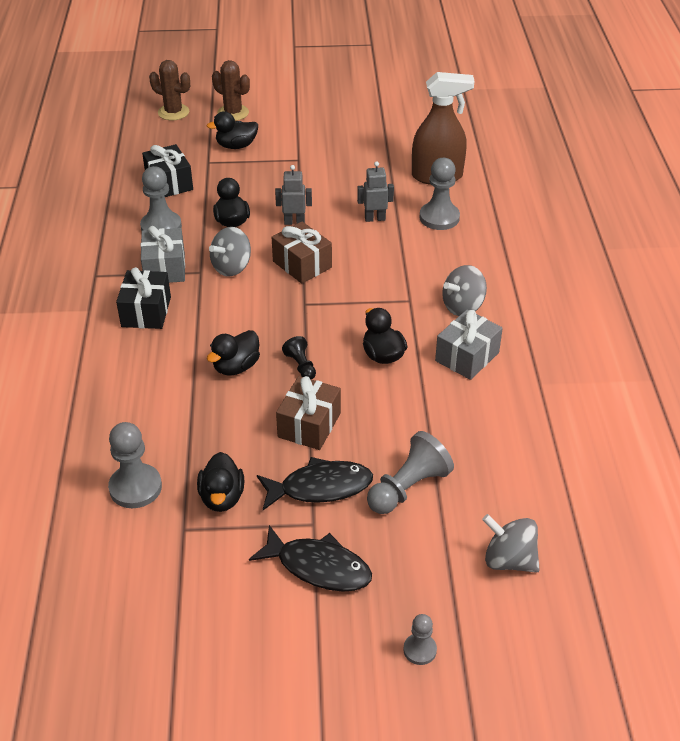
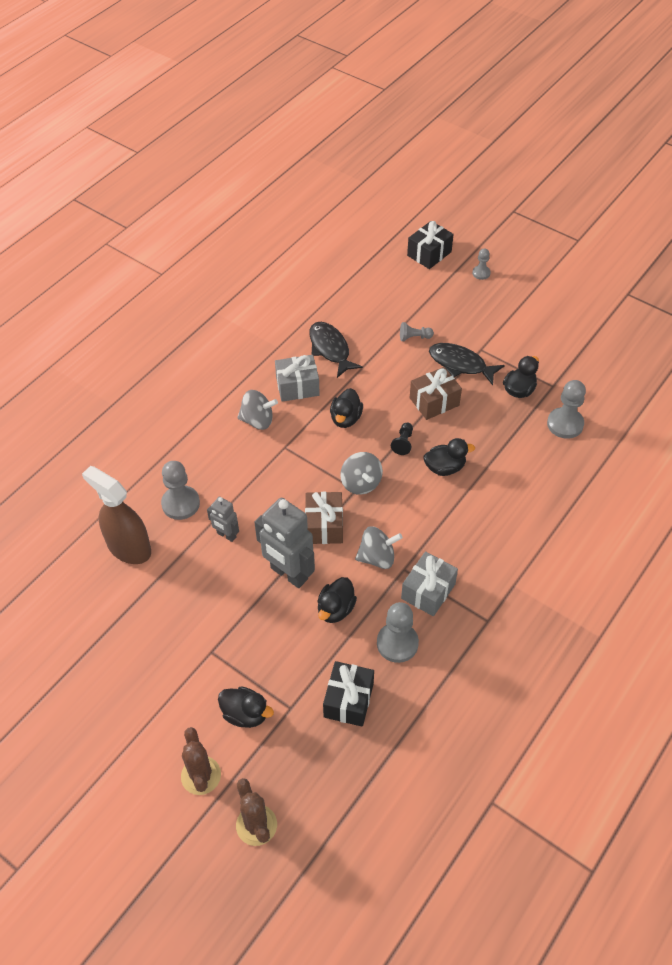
camera: 140 degrees left, 10 degrees up
(146, 312) = (472, 554): black gift -> black gift (429, 254)
(294, 222) = (288, 574): grey robot -> grey robot, size x1.91
(318, 567) = (496, 329): black fish -> black fish (330, 349)
(408, 488) = (414, 337): grey pawn -> grey pawn, size x0.56
(509, 560) = (402, 281): grey spinning top -> grey spinning top (361, 483)

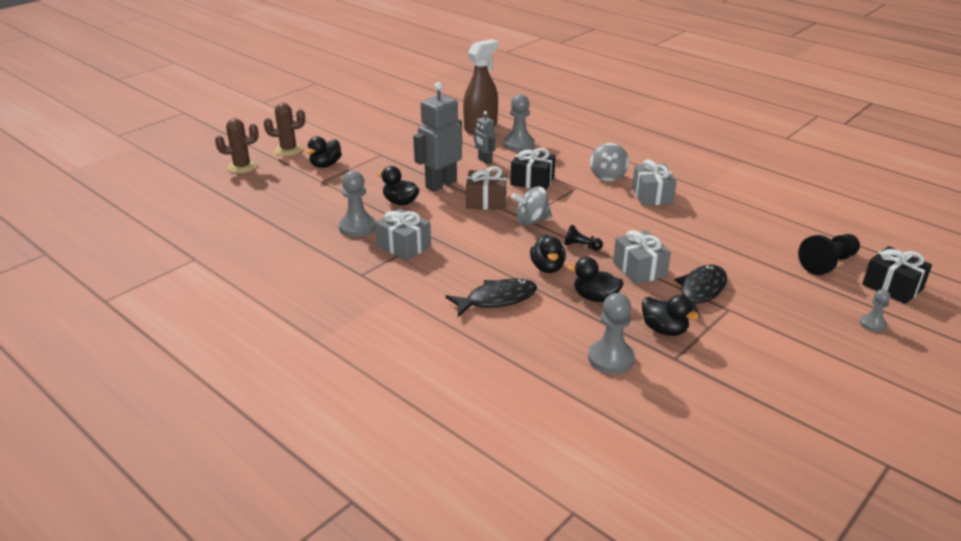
camera: 95 degrees right, 20 degrees down
(226, 535) = (484, 161): grey robot -> grey robot turned 75 degrees counterclockwise
(330, 349) = (707, 214): black fish -> black fish (497, 299)
(346, 418) = (612, 217): black duck -> black duck (595, 297)
(348, 700) = (316, 203): black gift -> black gift (532, 181)
(377, 557) = (447, 224): grey spinning top -> none
(402, 283) = (828, 263): none -> black pawn
(414, 337) = (737, 264): grey pawn -> none
(434, 402) = (639, 269): brown gift -> grey gift

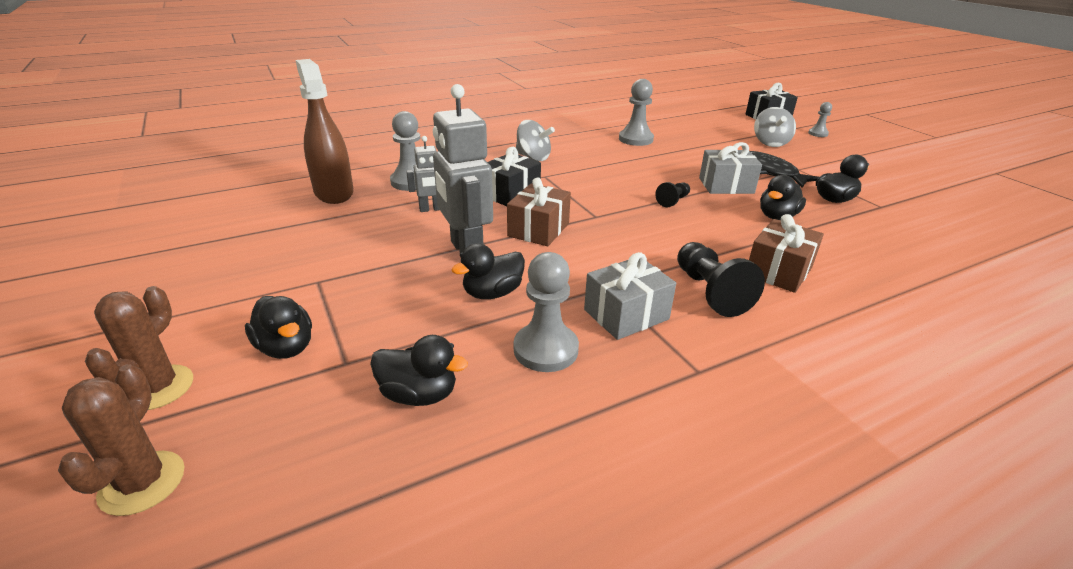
camera: 70 degrees left, 0 degrees up
(497, 299) = (778, 271): black fish -> brown gift
(532, 221) = (604, 214): grey spinning top -> grey spinning top (770, 143)
(547, 267) = (712, 227): black duck -> black duck (419, 394)
(611, 358) = (890, 234): grey pawn -> grey pawn (635, 139)
(652, 195) = (588, 150): grey gift -> none
(828, 263) = (732, 124): black pawn -> black pawn (710, 292)

